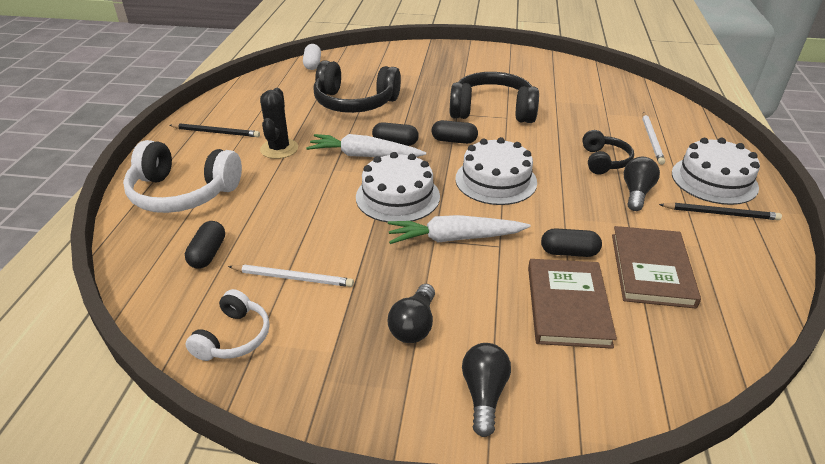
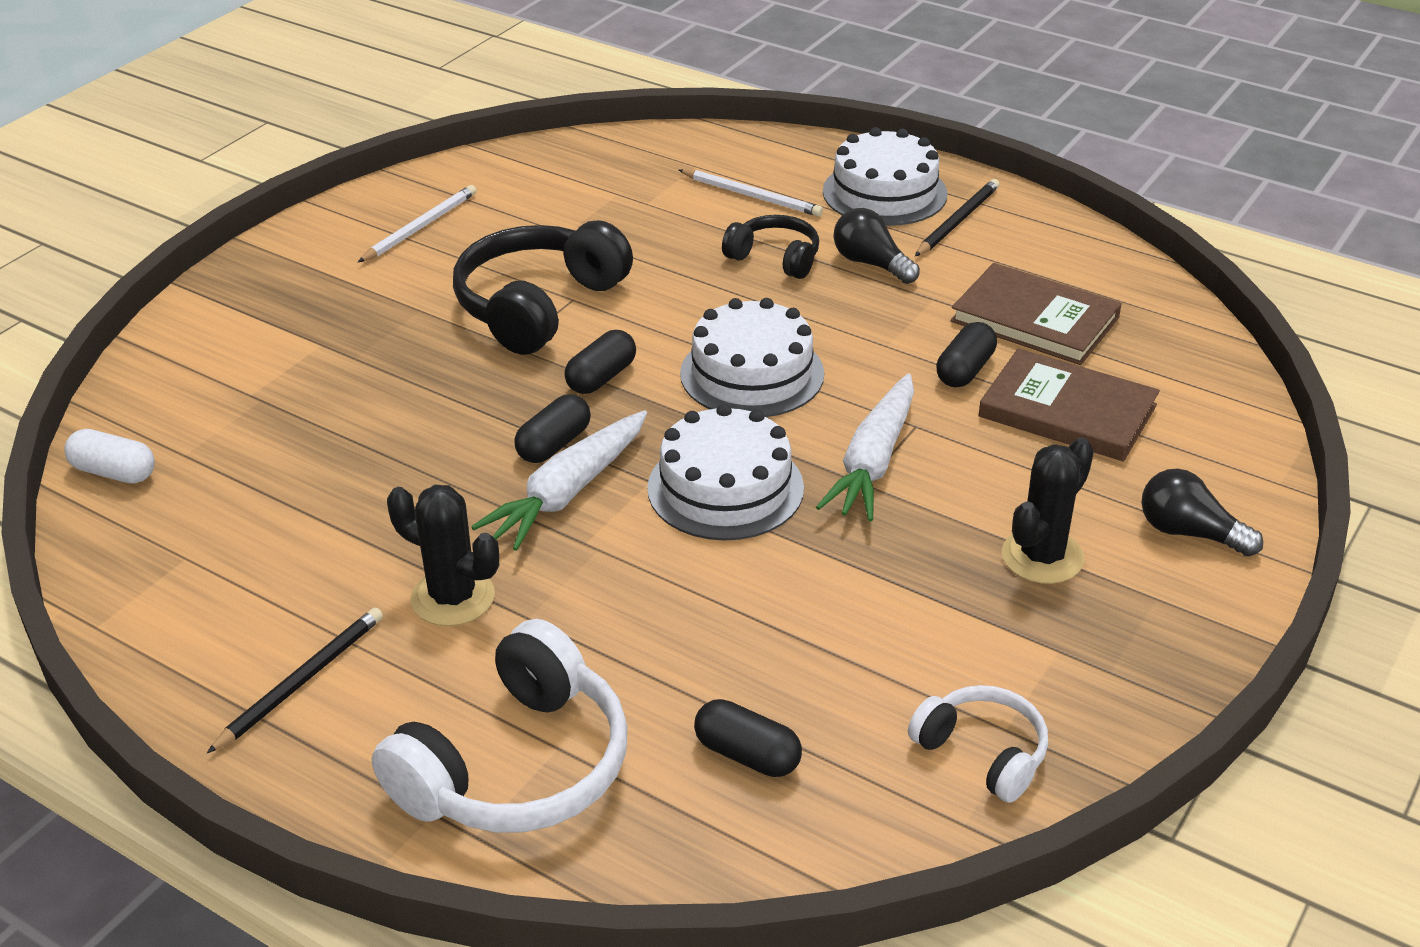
camera: 65 degrees left, 0 degrees up
(293, 278) = (873, 658): white pencil -> white pencil (420, 227)
(355, 102) = (356, 454): black headphones -> none
(414, 325) = (1042, 557): black light bulb -> black cactus

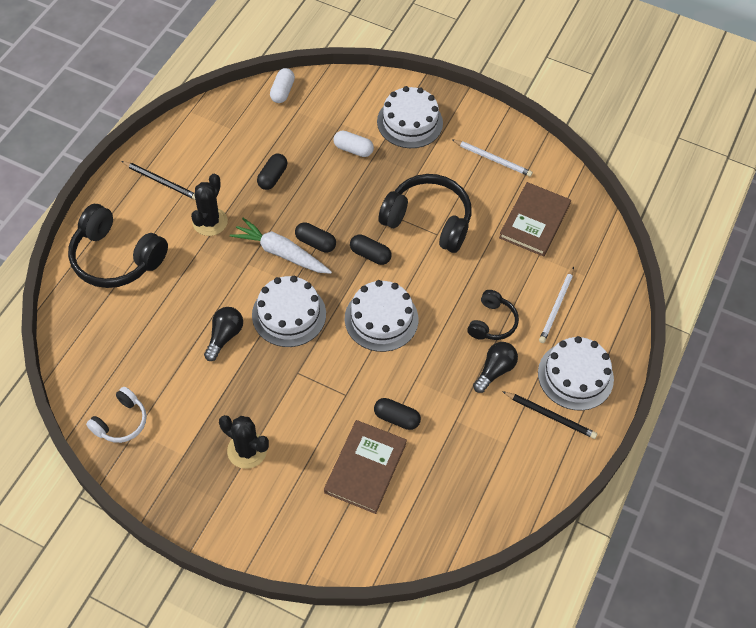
camera: 80 degrees right, 20 degrees up
(289, 309) = (410, 122): none -> white cake
(328, 383) = (353, 149): none -> white capsule
(516, 766) = (116, 258): white headphones -> black headphones
(747, 755) = (121, 335): black capsule -> black capsule (272, 177)
(873, 461) = (314, 376): white carrot -> none
(1035, 319) = (450, 455): brown book -> brown book (534, 221)
(1189, 533) = (268, 520): black light bulb -> black light bulb (224, 336)

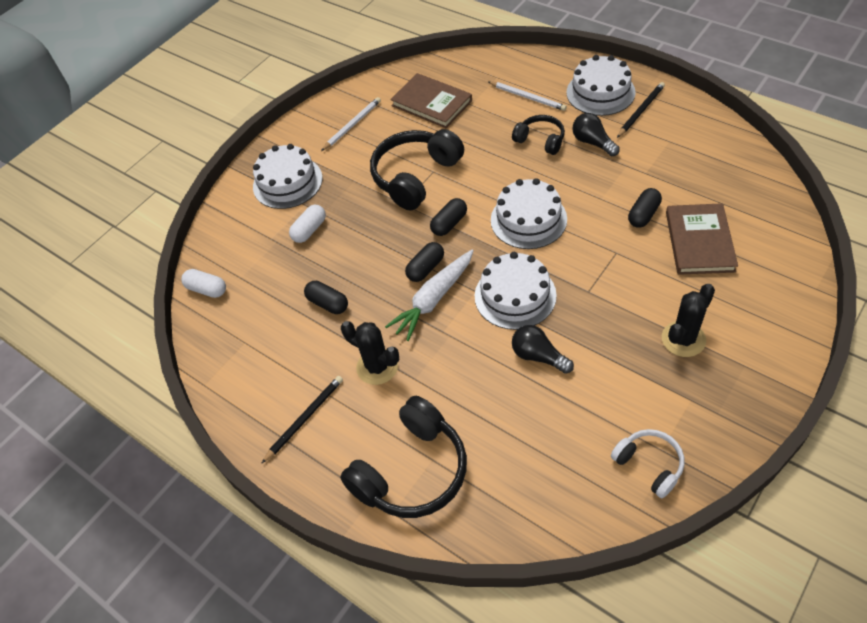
camera: 70 degrees left, 5 degrees down
(365, 468) = (699, 241): brown book -> brown book turned 60 degrees clockwise

